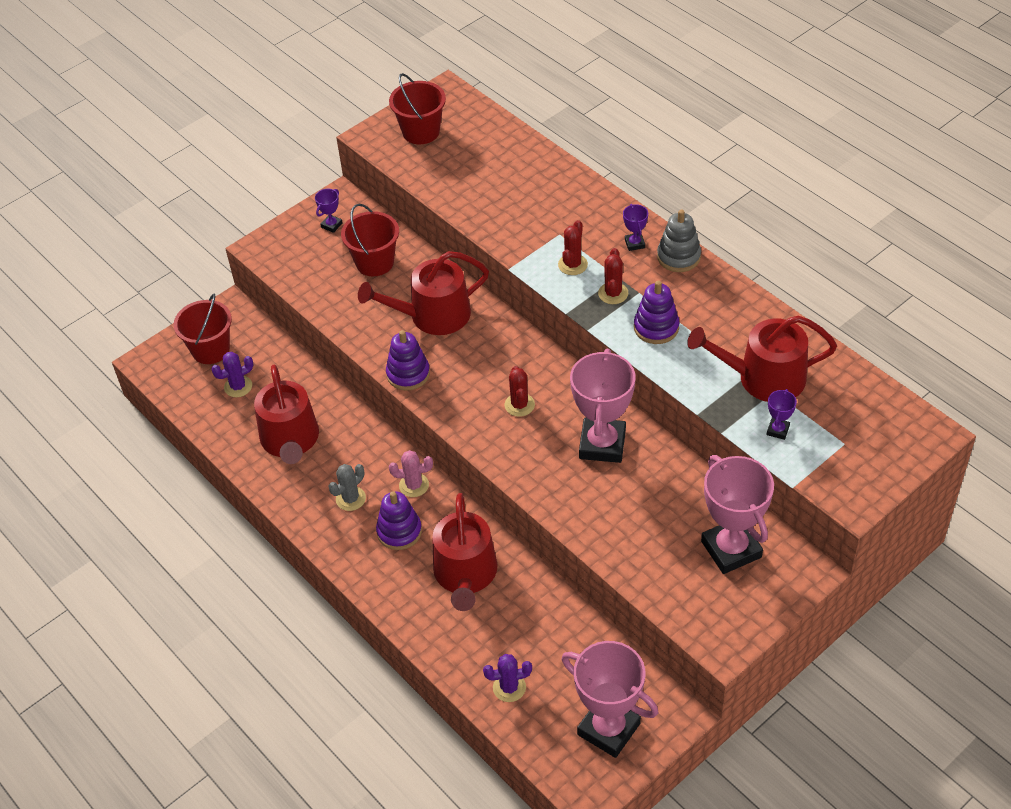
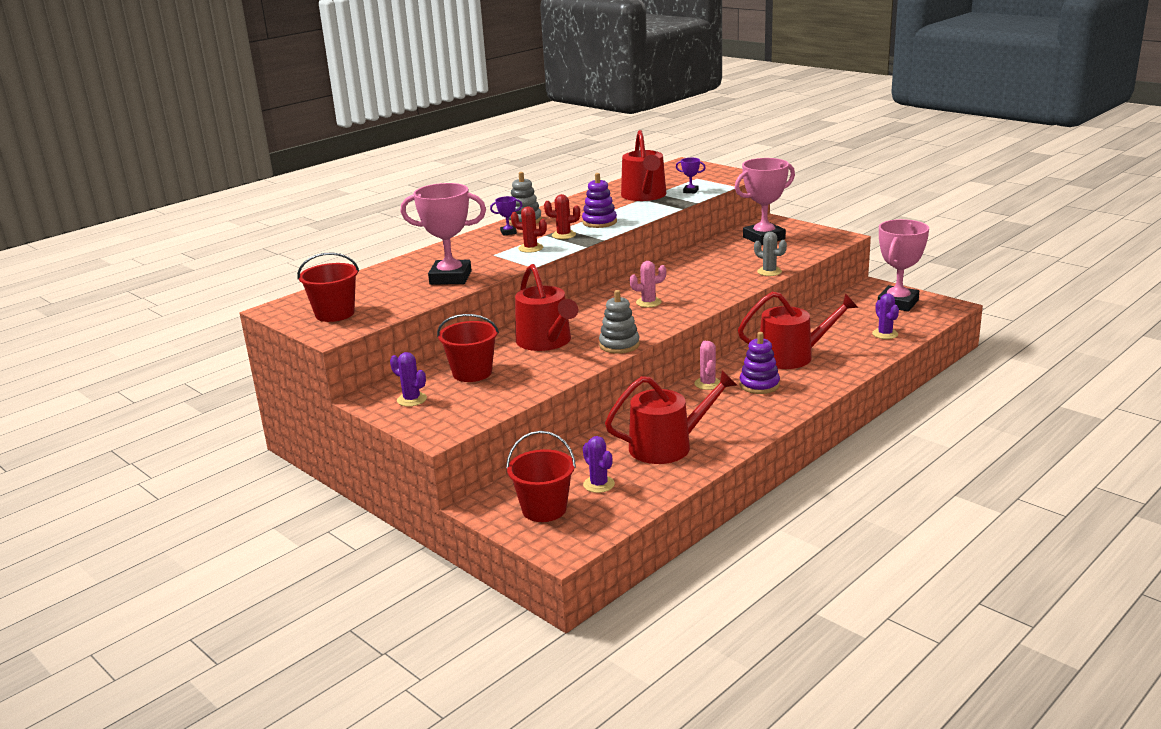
camera: 95 degrees left, 25 degrees down
(331, 225) = (412, 399): purple trophy -> purple cactus
(350, 499) = (730, 409): grey cactus -> grey cactus (769, 272)
(408, 374) = (619, 345): purple stacking toy -> grey stacking toy
(519, 405) = (648, 302): red cactus -> pink cactus
(602, 444) = (683, 275): pink trophy -> pink trophy (450, 278)

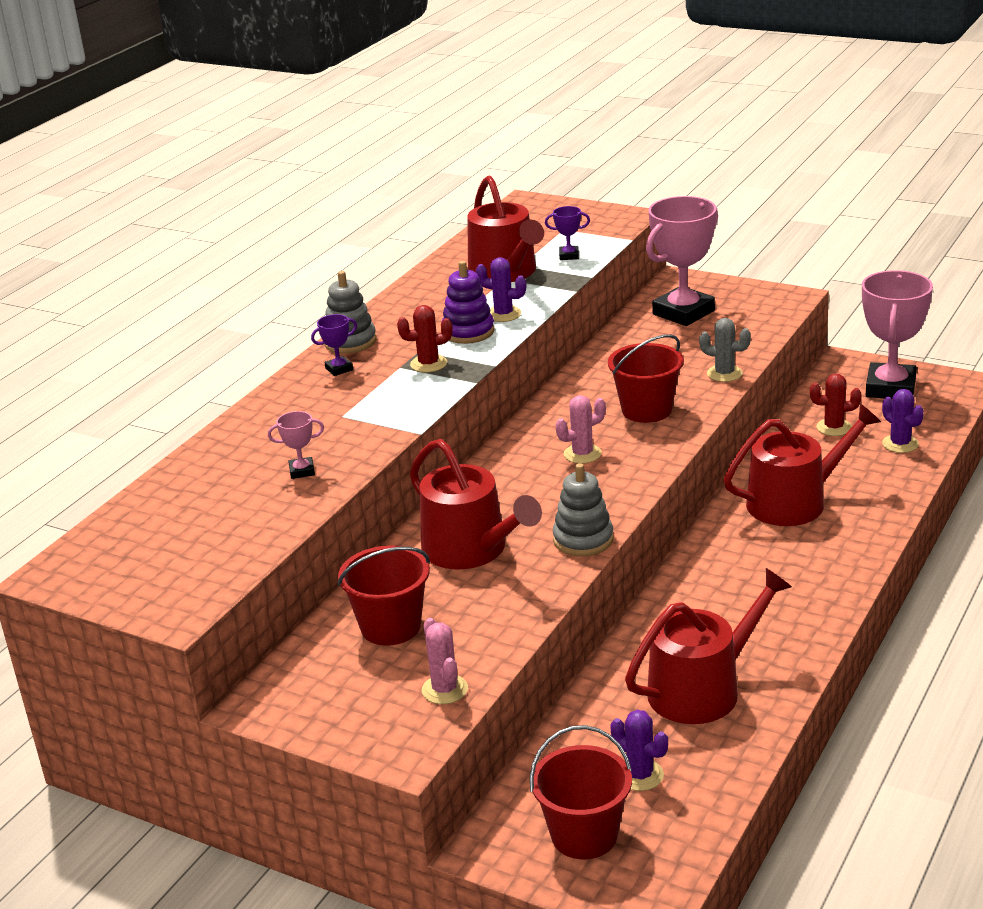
camera: 15 degrees left, 5 degrees up
(335, 314) = (157, 570): red bucket -> red bucket (646, 410)
(412, 399) = (325, 693): purple cactus -> purple cactus (503, 314)
(450, 278) = (302, 471): pink trophy -> pink trophy, size x0.42
(530, 248) = (393, 396): red cactus -> red cactus (834, 427)
(707, 384) = (702, 569): pink cactus -> pink cactus (445, 690)
(759, 385) = (775, 559): purple stacking toy -> none

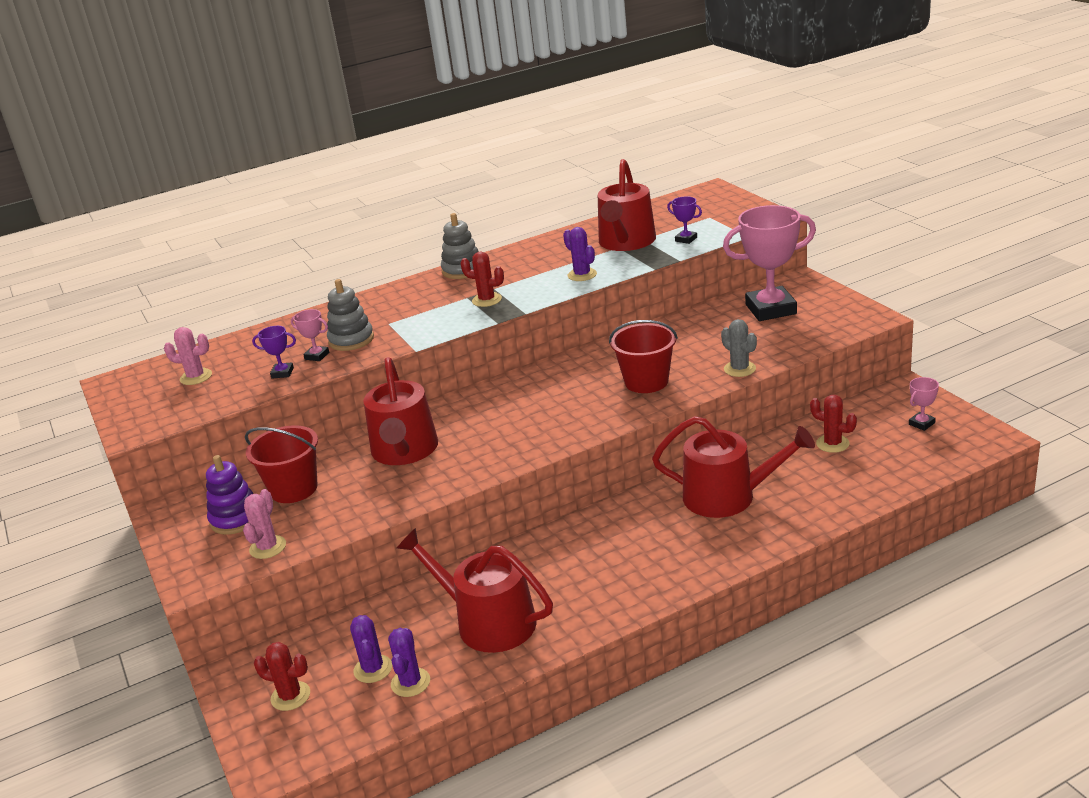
camera: 35 degrees right, 0 degrees up
(339, 369) = (430, 288): purple trophy -> purple trophy (282, 373)
(468, 332) = (542, 282): purple stacking toy -> purple stacking toy (236, 519)
(582, 454) = (560, 403): pink cactus -> pink cactus (196, 377)
(583, 539) = (480, 469): grey stacking toy -> grey stacking toy (351, 340)
(584, 835) = (290, 696): red bucket -> red cactus
(702, 689) = (487, 621): red watering can -> red watering can turned 150 degrees counterclockwise
(890, 388) = (921, 423): pink trophy -> pink trophy, size x0.42
(900, 444) = (872, 476): purple cactus -> purple cactus (410, 682)

